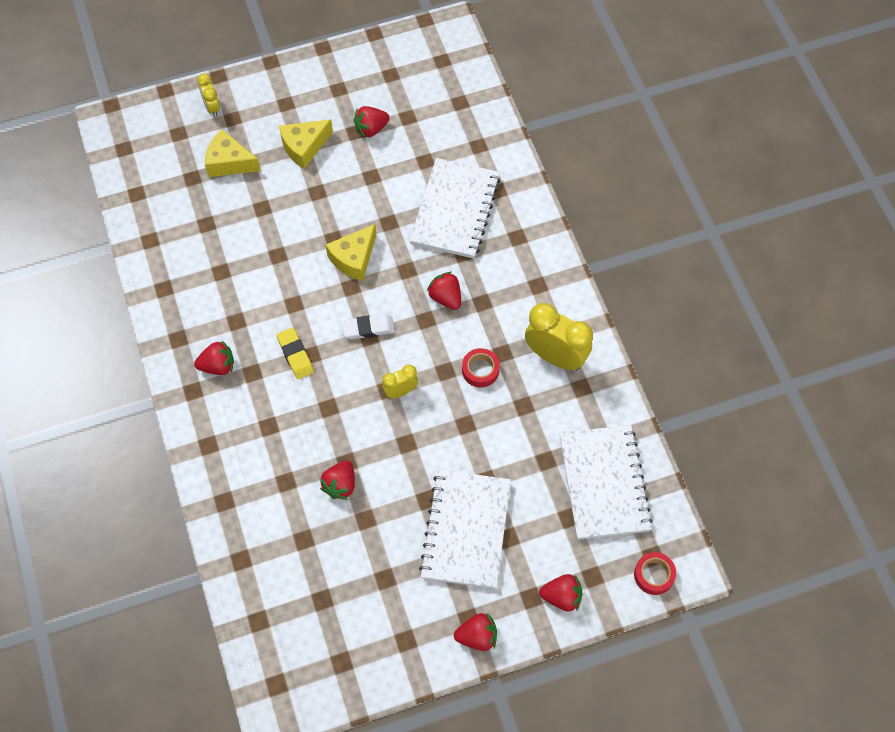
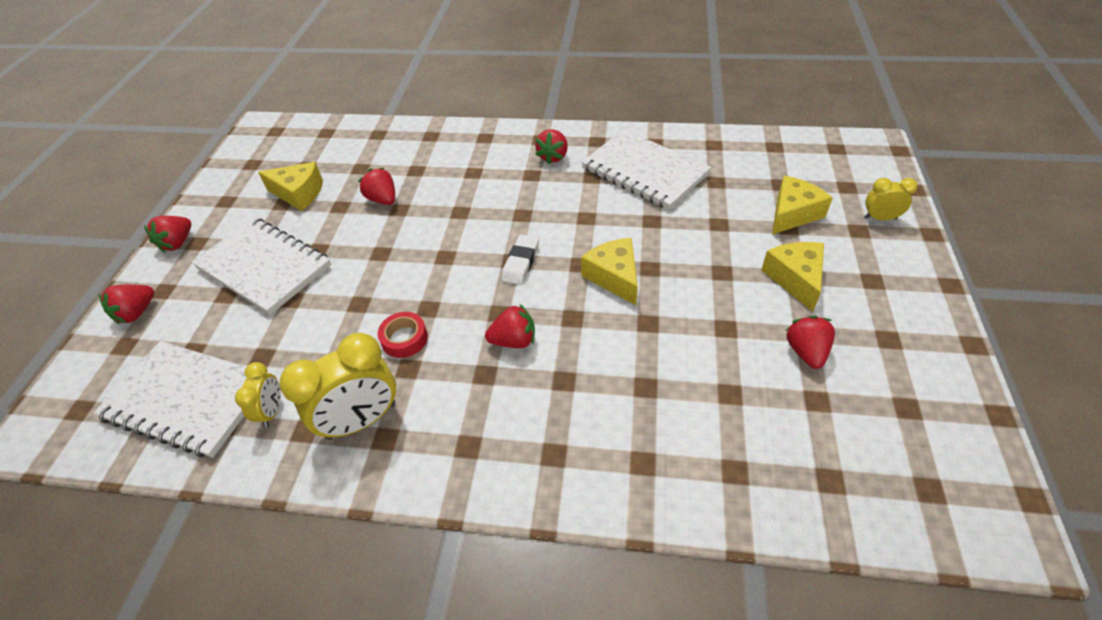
camera: 120 degrees right, 15 degrees down
(295, 355) = (529, 204): yellow eraser -> none
(365, 572) = (299, 193): none -> yellow cheese
(400, 391) = (434, 265): yellow clock -> yellow clock (272, 411)
(455, 210) = (633, 397): white notebook -> white notebook (644, 171)
(654, 575) = (63, 400): red tape -> none

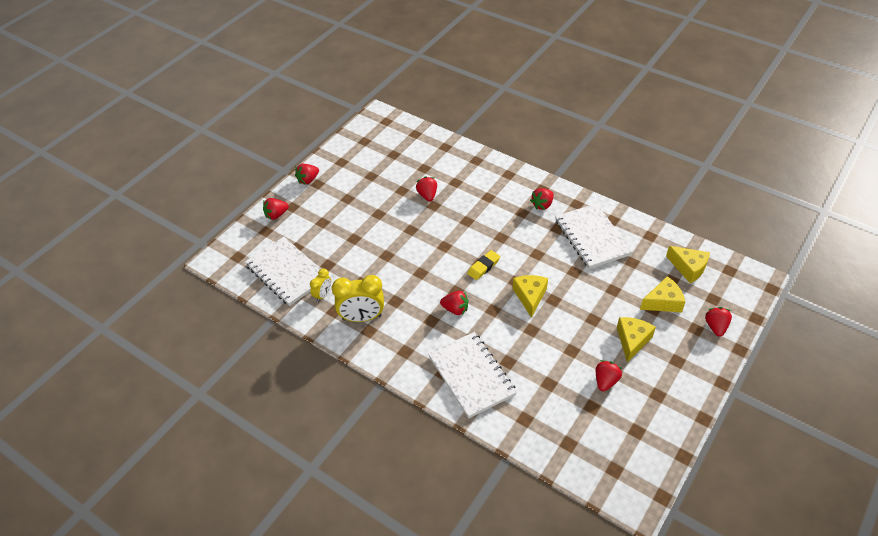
camera: 25 degrees right, 0 degrees up
(264, 267) = (347, 213): white notebook -> white notebook (471, 375)
(299, 193) = (382, 172): yellow cheese -> yellow cheese (688, 268)
(404, 339) = (401, 284): red tape -> none
(521, 262) = (483, 267): white eraser -> yellow eraser
(880, 218) = (715, 327): yellow clock -> red strawberry

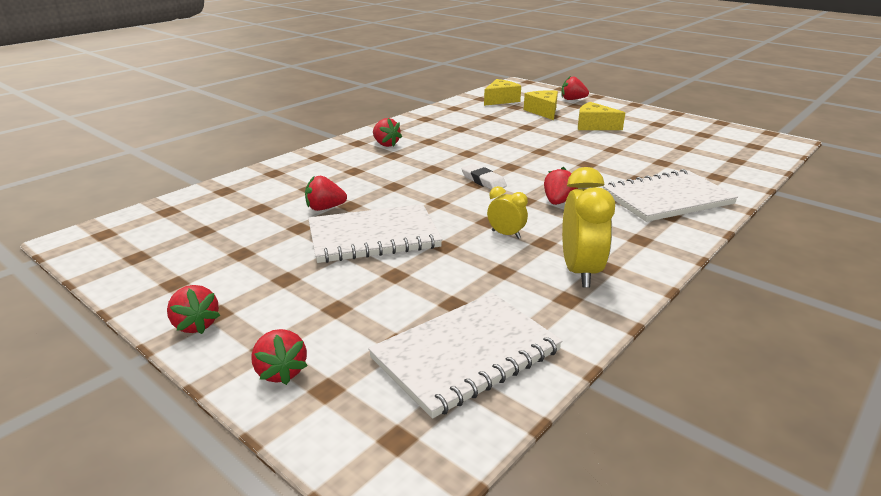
camera: 85 degrees left, 20 degrees down
(323, 295) = (530, 310): yellow clock -> yellow clock (506, 234)
(483, 267) = (483, 181): yellow eraser -> white eraser
(530, 296) = (536, 161): yellow cheese -> none
(592, 237) = (449, 128): white notebook -> white notebook (373, 237)
(605, 381) = (649, 139): red strawberry -> none

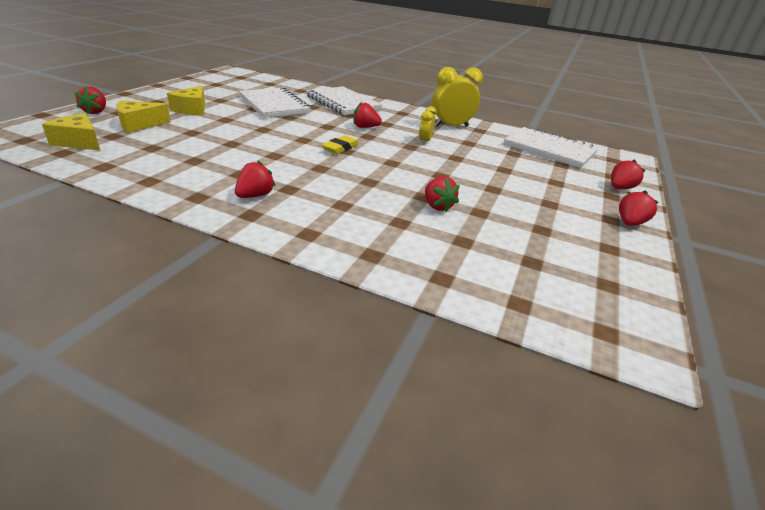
camera: 110 degrees left, 5 degrees up
(373, 237) = (466, 180): white notebook -> white notebook (274, 105)
(483, 181) = (340, 148): white eraser -> yellow eraser

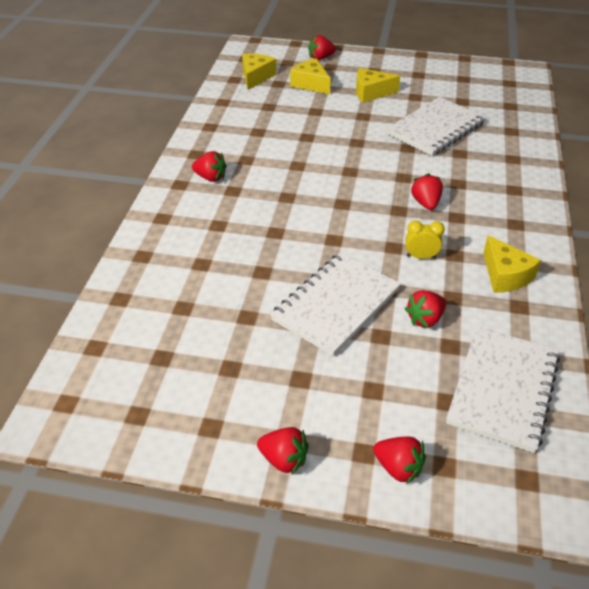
camera: 80 degrees right, 10 degrees up
(340, 148) = (345, 198): yellow eraser -> none
(343, 103) = (498, 170): white notebook -> white notebook (336, 305)
(437, 206) = (244, 284): red strawberry -> red strawberry (425, 319)
(451, 126) = (505, 275): yellow clock -> yellow cheese

